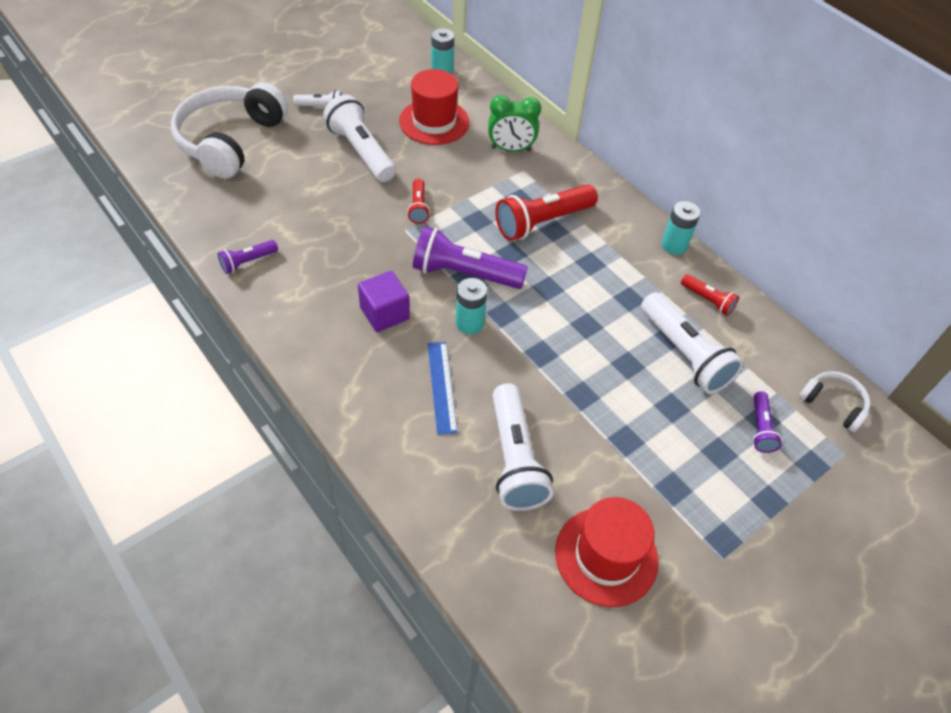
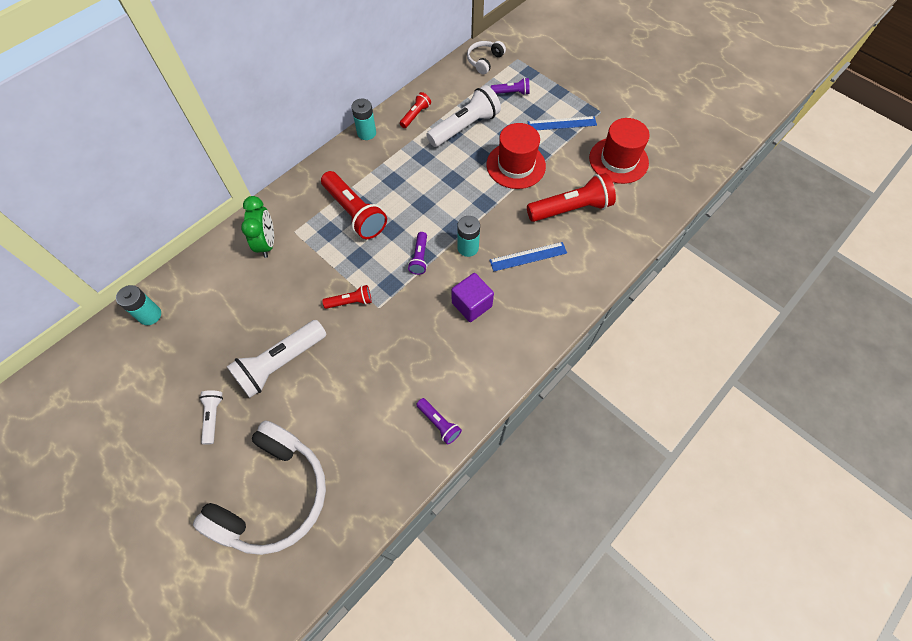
camera: 95 degrees left, 10 degrees up
(230, 140) = (273, 495): white headphones -> white headphones turned 75 degrees counterclockwise
(434, 122) = (232, 309): red hat -> red hat (516, 165)
(464, 273) = (419, 258): purple flashlight -> purple flashlight, size x0.52
(514, 459) = (571, 209): white flashlight -> red flashlight
(692, 488) = (562, 123): none -> blue ruler

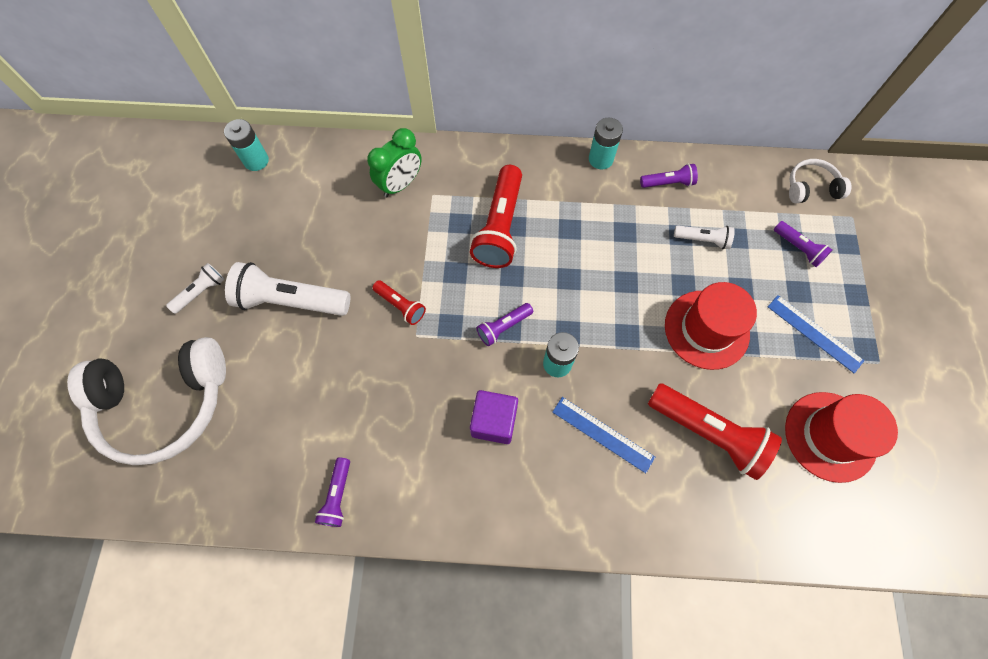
camera: 50 degrees right, 5 degrees up
(415, 115) = (668, 183): red flashlight -> purple flashlight
(465, 127) = (703, 240): white flashlight -> white flashlight, size x0.52

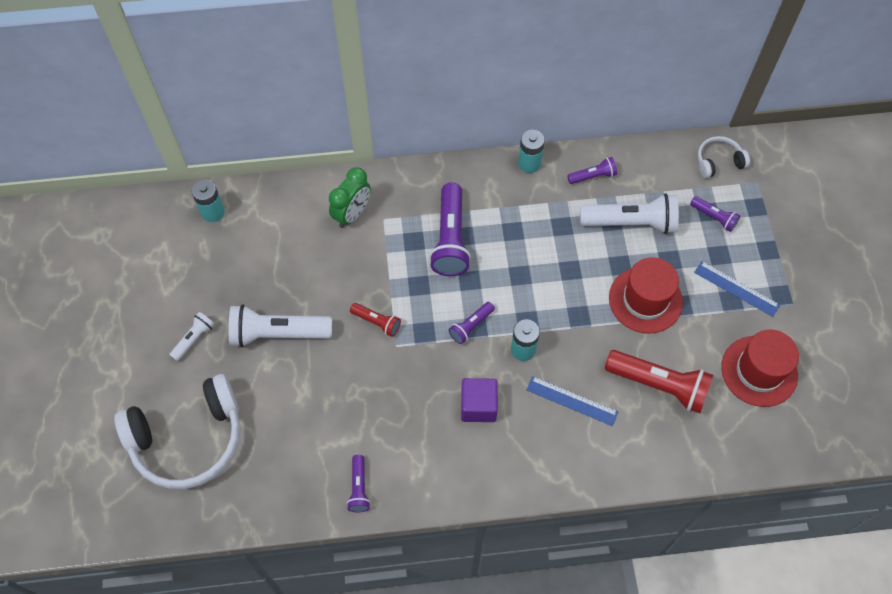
camera: 10 degrees left, 5 degrees down
(499, 227) = (450, 239): red flashlight -> purple flashlight
(703, 240) = (631, 223): white flashlight -> white flashlight, size x1.94

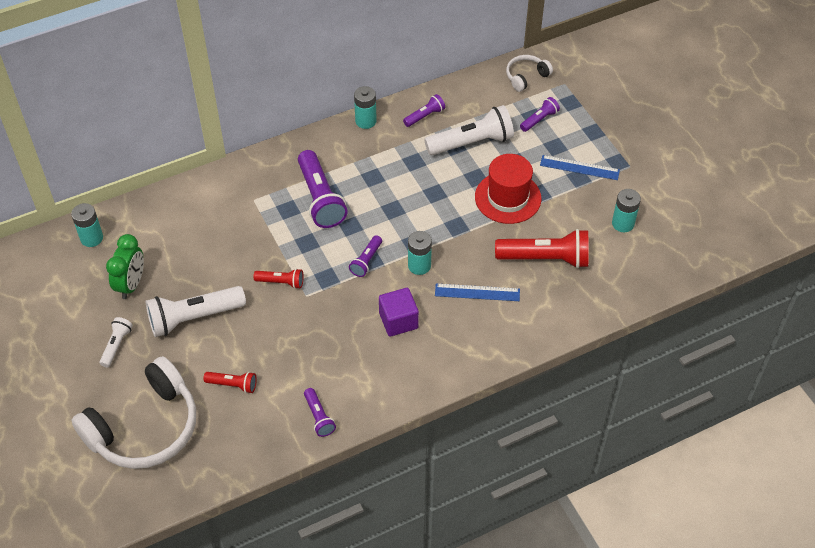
camera: 20 degrees left, 10 degrees down
(288, 422) = (233, 385): none -> red flashlight
(352, 214) = (223, 203): green clock -> green clock (131, 284)
(714, 217) = (539, 120): purple flashlight -> purple flashlight turned 60 degrees counterclockwise
(759, 371) = (623, 223): red hat -> turquoise battery

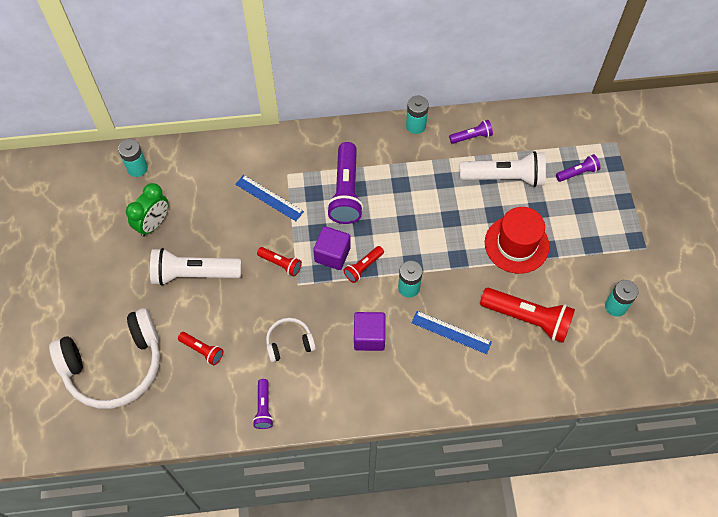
camera: 20 degrees right, 10 degrees up
(117, 345) = (120, 278): white flashlight -> none
(330, 258) = (332, 254): none -> purple cube
(366, 261) = (363, 267): purple flashlight -> red flashlight
(526, 76) = (582, 124): white headphones -> white headphones (289, 342)
(579, 168) = (596, 234): blue ruler -> blue ruler (269, 198)

